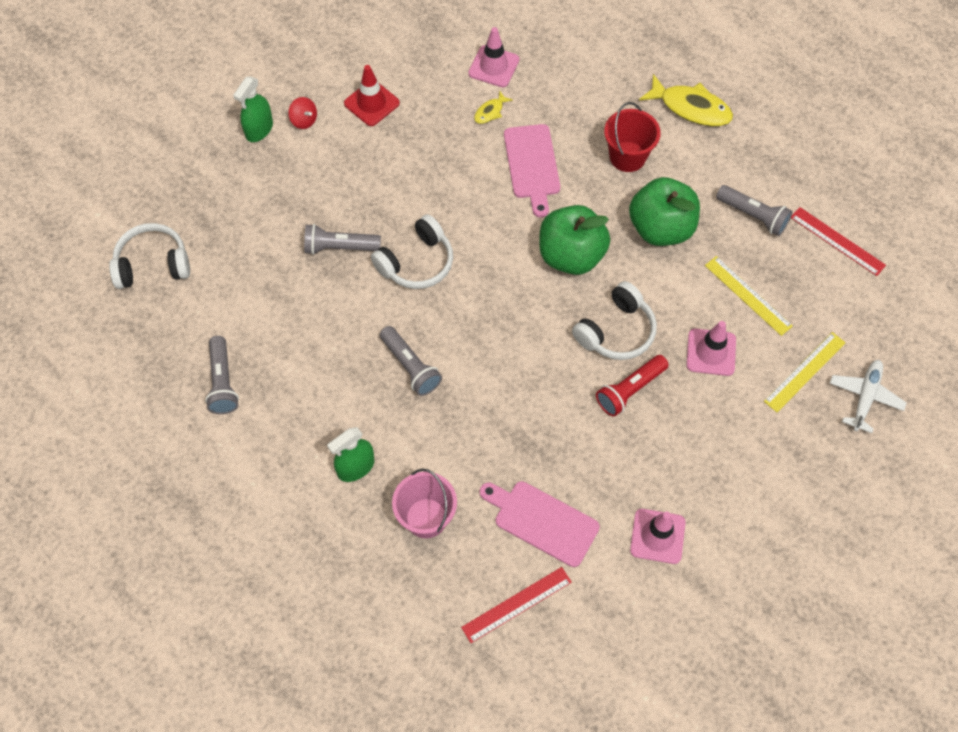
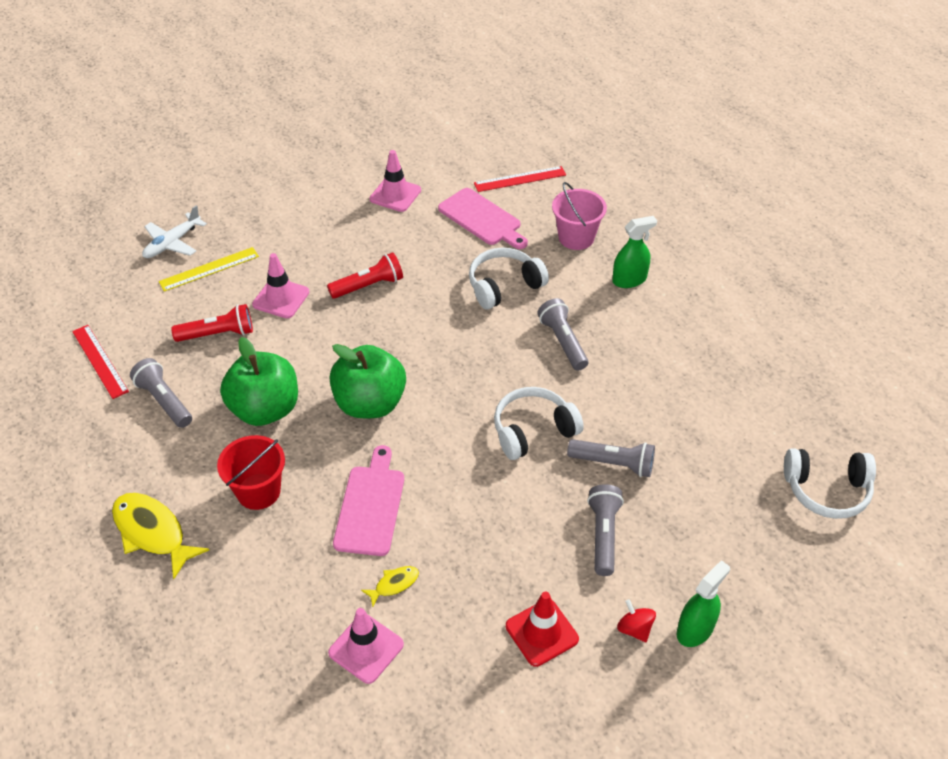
camera: 165 degrees left, 15 degrees down
(222, 382) = (748, 365): grey flashlight -> grey flashlight (603, 535)
(616, 331) = (358, 331): white headphones -> white headphones (504, 286)
(748, 295) = (218, 334): yellow ruler -> red flashlight

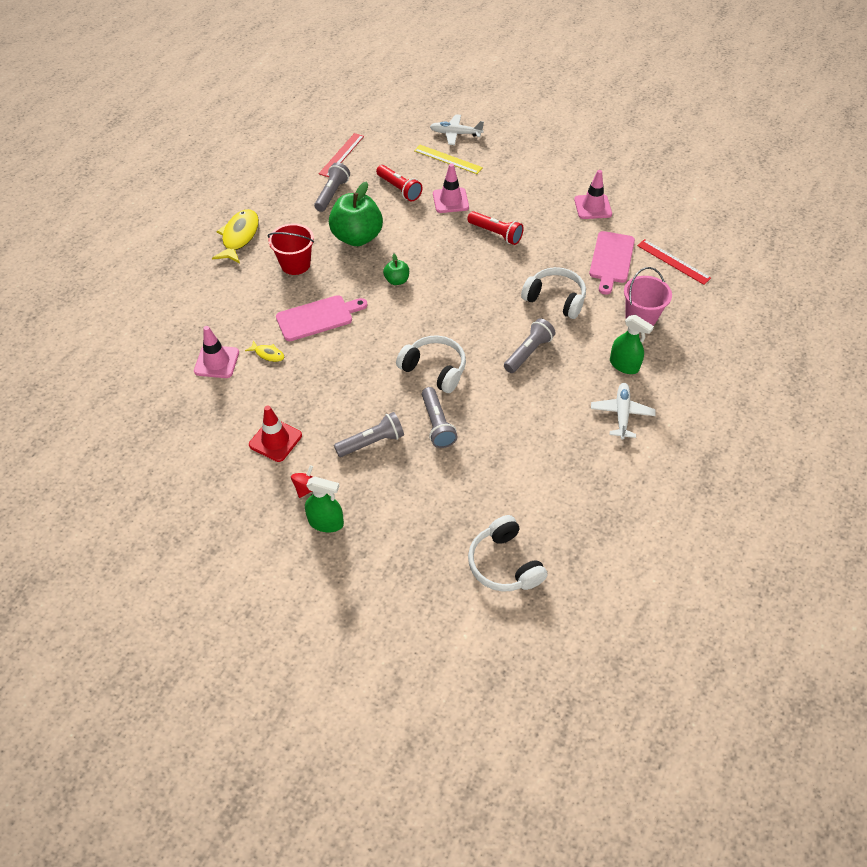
camera: 60 degrees right, 5 degrees up
(370, 403) = (397, 280): green apple -> green apple, size x0.47
(690, 312) = (621, 414): none -> white plane

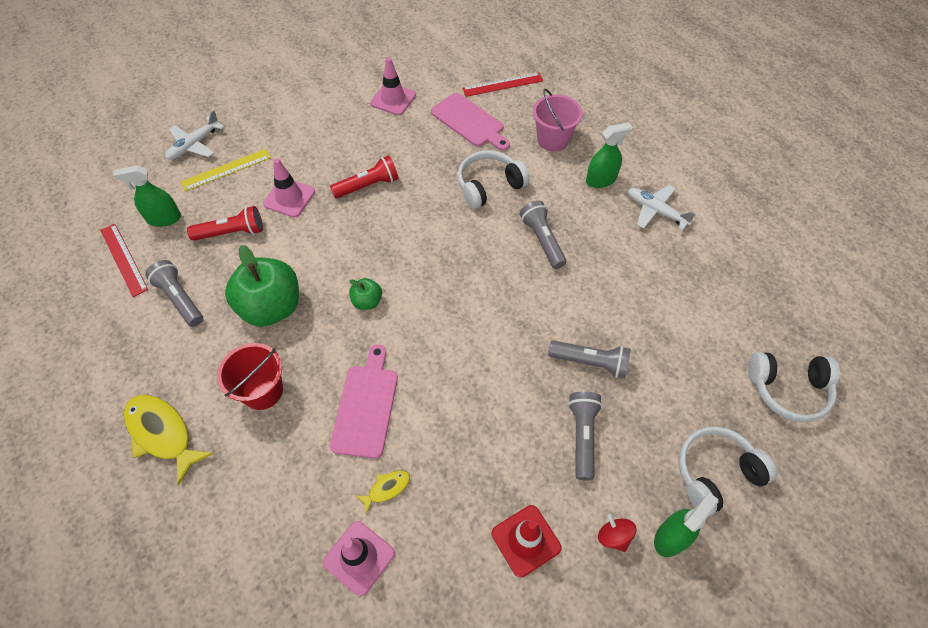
camera: 60 degrees left, 5 degrees up
(385, 154) = (164, 218): none -> green spray bottle
(434, 369) = (516, 329): white headphones -> white headphones (715, 473)

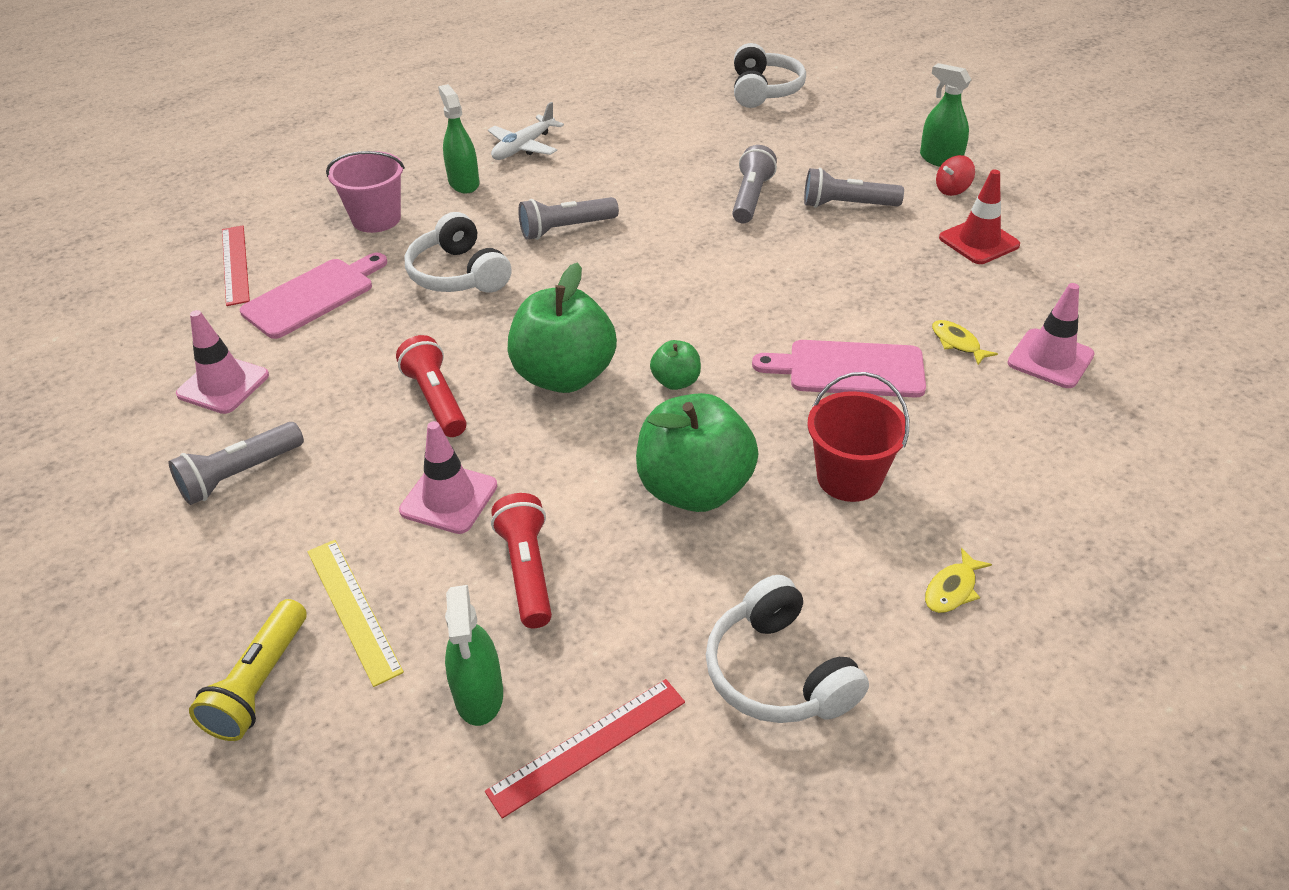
camera: 90 degrees left, 15 degrees down
(162, 434) = (952, 589): yellow fish -> yellow fish, size x0.49
(180, 299) = (684, 621): grey flashlight -> grey flashlight (239, 475)
(194, 145) = (259, 684): white plane -> yellow flashlight
(380, 244) = (564, 376): none -> green apple
(715, 473) = (865, 133): white headphones -> white headphones (778, 672)

